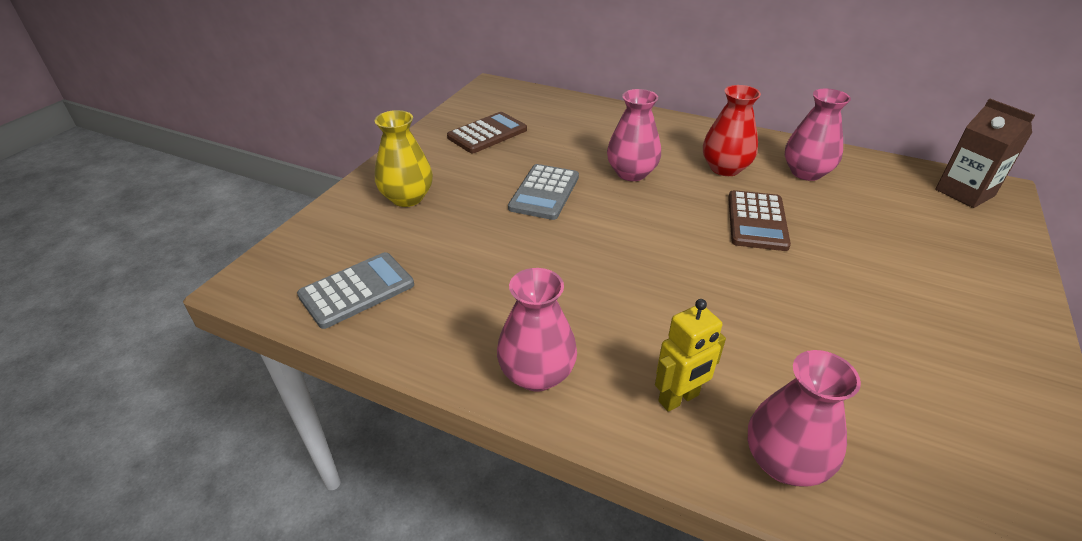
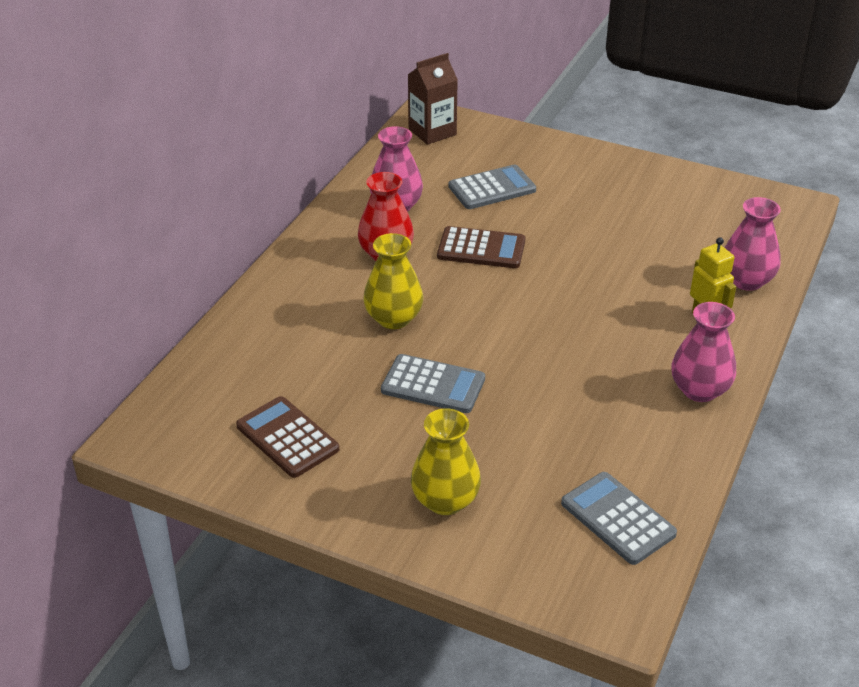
camera: 90 degrees left, 0 degrees up
(631, 173) = (393, 318): pink vase -> yellow vase
(877, 231) = (492, 188): none -> grey calculator

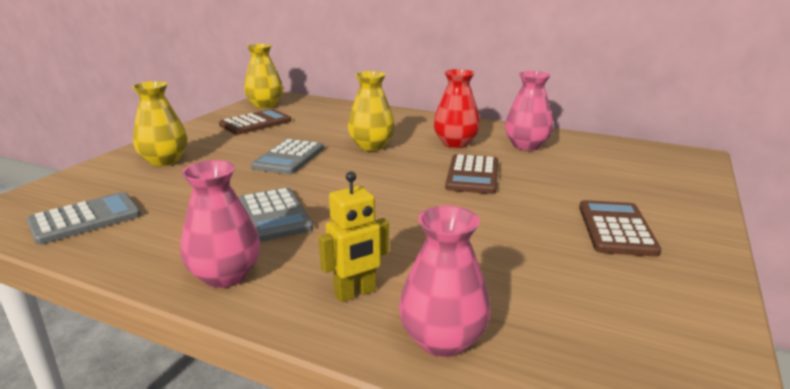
camera: 90 degrees right, 15 degrees down
(188, 442) = (265, 105): none -> yellow vase
(432, 132) = (664, 158): brown carton -> none
(492, 188) = (580, 181): grey calculator -> grey calculator (274, 215)
(585, 188) = (616, 229): none -> brown calculator

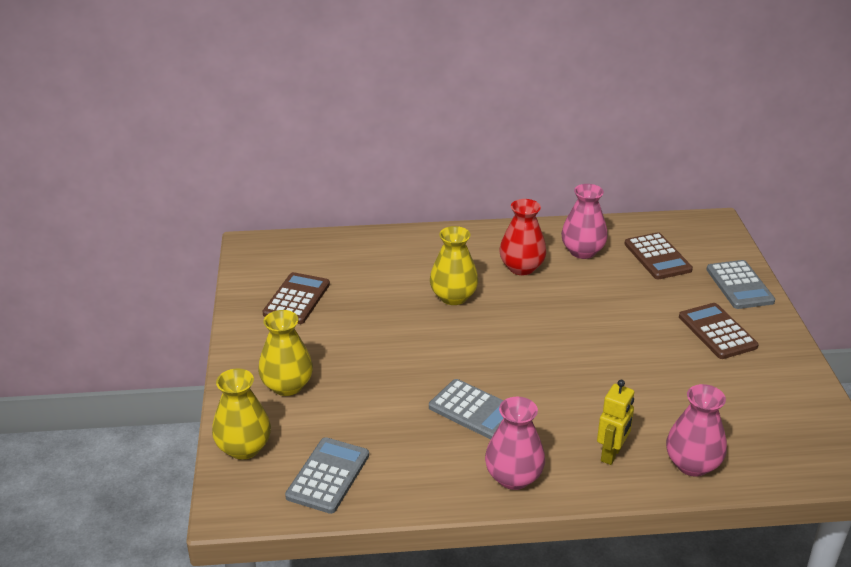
camera: 30 degrees left, 10 degrees up
(265, 105) = (264, 265): yellow vase -> yellow vase (244, 448)
(289, 158) = (398, 339): grey calculator -> grey calculator (739, 285)
(472, 175) = (575, 307): brown calculator -> brown calculator (657, 257)

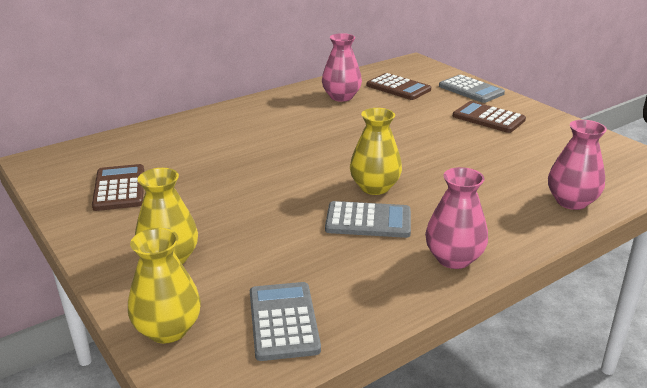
camera: 30 degrees left, 5 degrees down
(453, 297) = (268, 149): yellow vase -> yellow vase (374, 187)
(521, 268) = (305, 117): red vase -> none
(611, 454) = (508, 215): yellow robot -> none

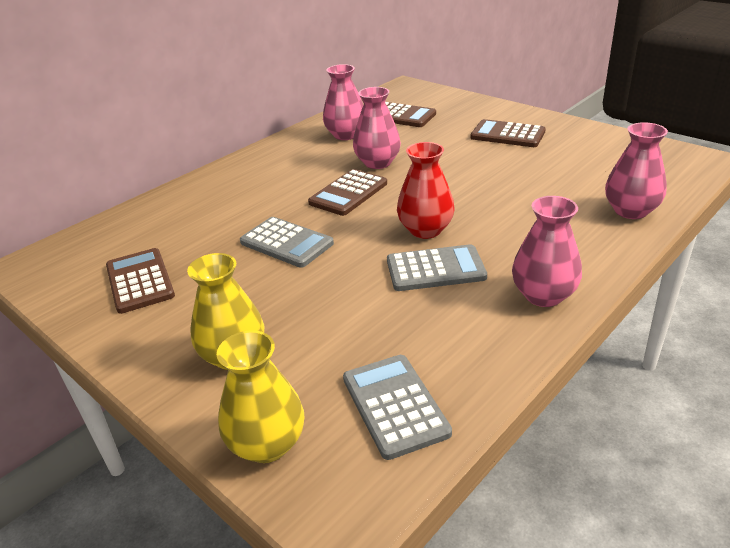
camera: 10 degrees left, 5 degrees up
(321, 146) = (348, 193): none -> brown calculator
(358, 125) = (377, 163): none -> pink vase
(374, 187) = (425, 230): yellow vase -> red vase
(471, 90) = (476, 107): grey calculator -> grey calculator (286, 243)

